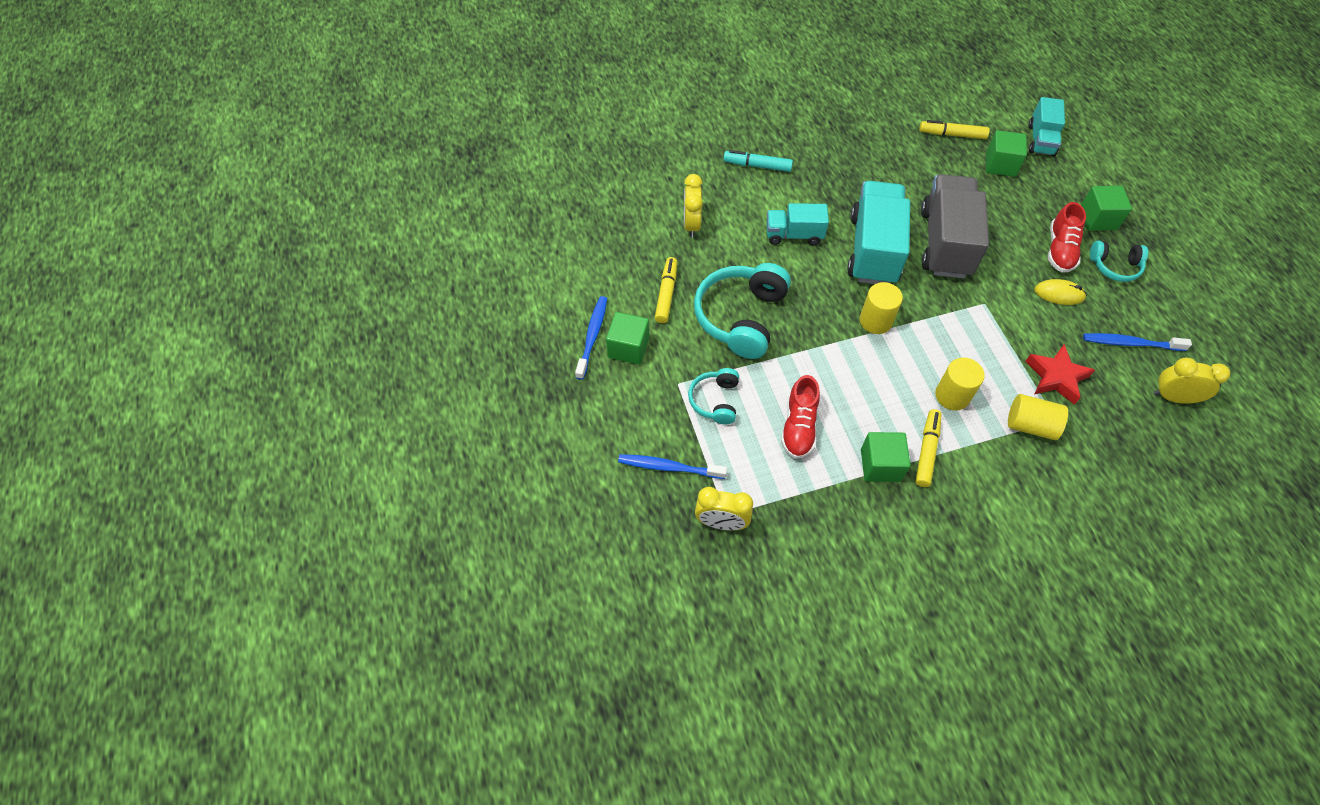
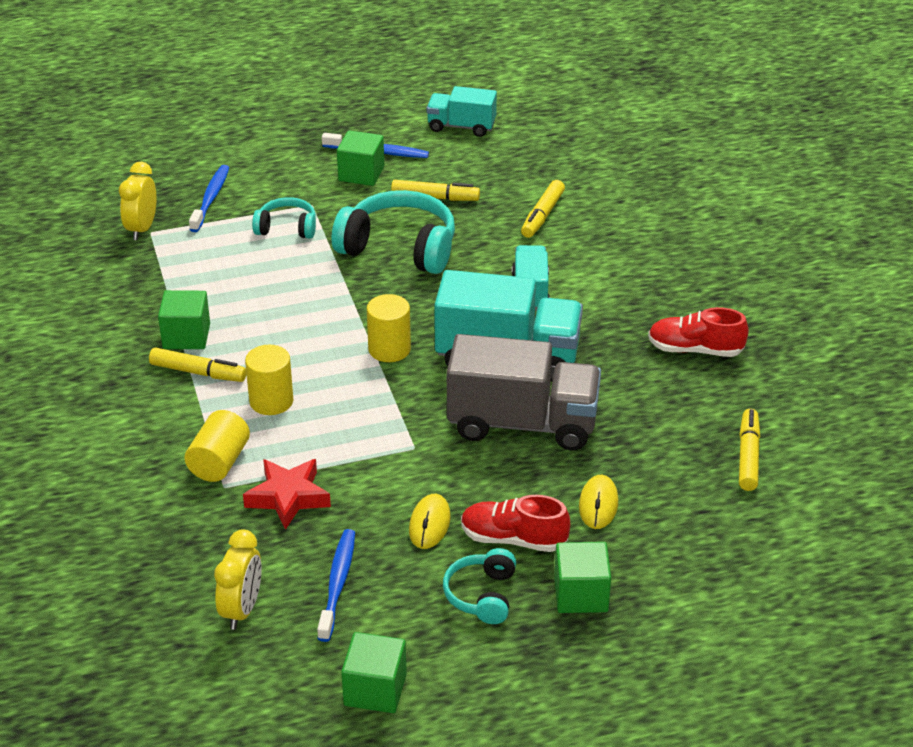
camera: 90 degrees right, 20 degrees down
(691, 225) = (542, 215): yellow clock -> yellow marker
(757, 166) = (652, 268): turquoise marker -> none
(799, 427) = (245, 282): red shoe -> red shoe (695, 350)
(1000, 164) = (689, 501): green cube -> green cube (375, 690)
(1016, 207) = (598, 504): none -> yellow mouse
(1041, 140) = (754, 557): turquoise truck -> turquoise truck (461, 127)

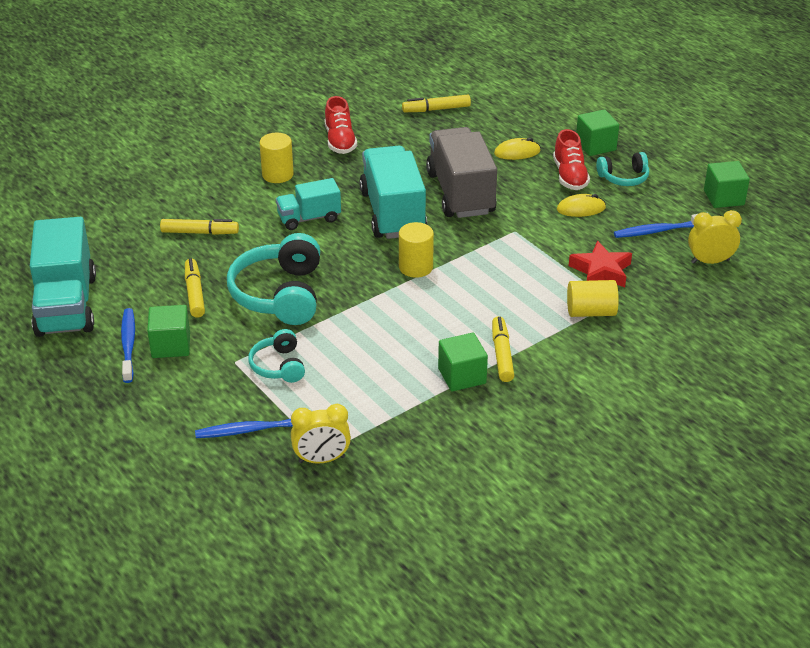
camera: 110 degrees left, 0 degrees up
(271, 401) = (510, 307): yellow cylinder -> yellow cylinder (277, 174)
(461, 127) = (66, 305): turquoise truck -> turquoise truck, size x1.77

